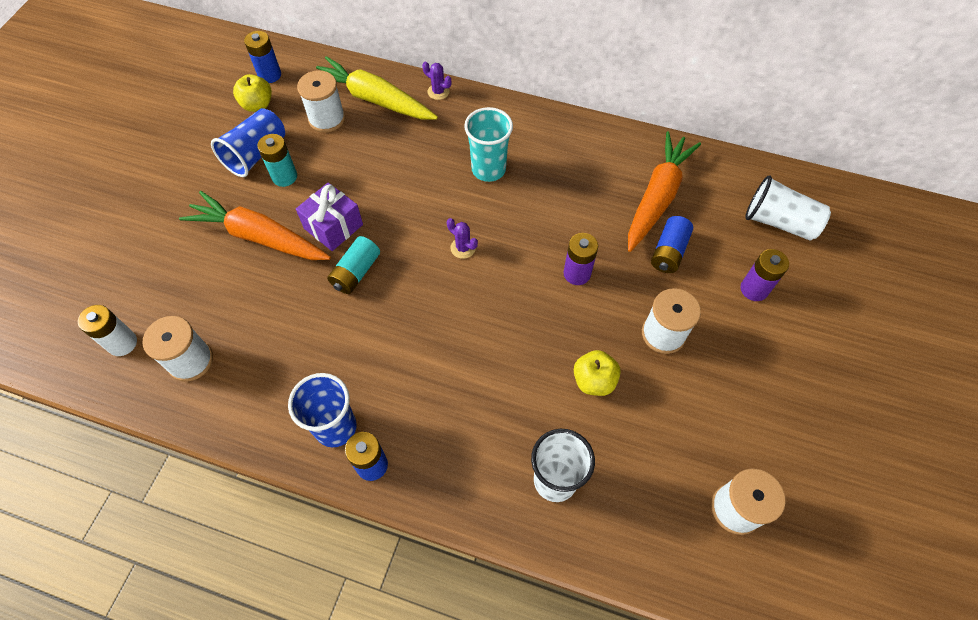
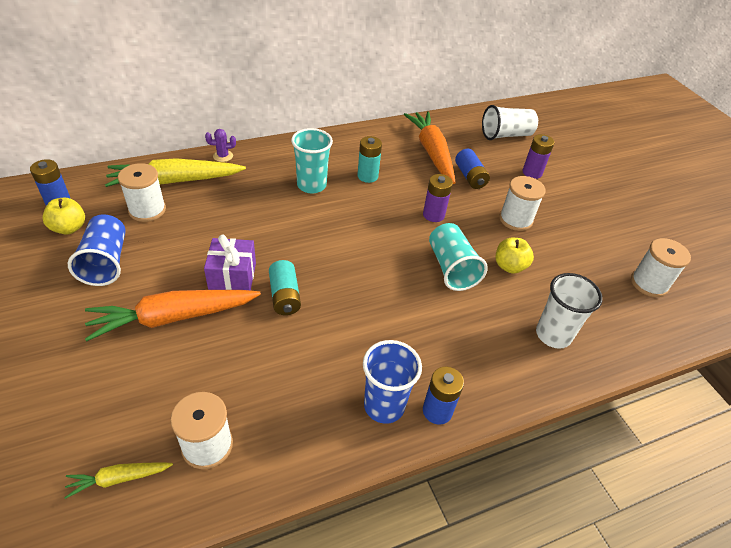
camera: 45 degrees left, 15 degrees down
(122, 343) = (119, 479): white battery -> yellow carrot
(284, 177) = (151, 265): turquoise battery -> turquoise battery (367, 176)
(463, 248) = (346, 239): purple cactus -> none
(531, 343) = (451, 268): none -> turquoise cup

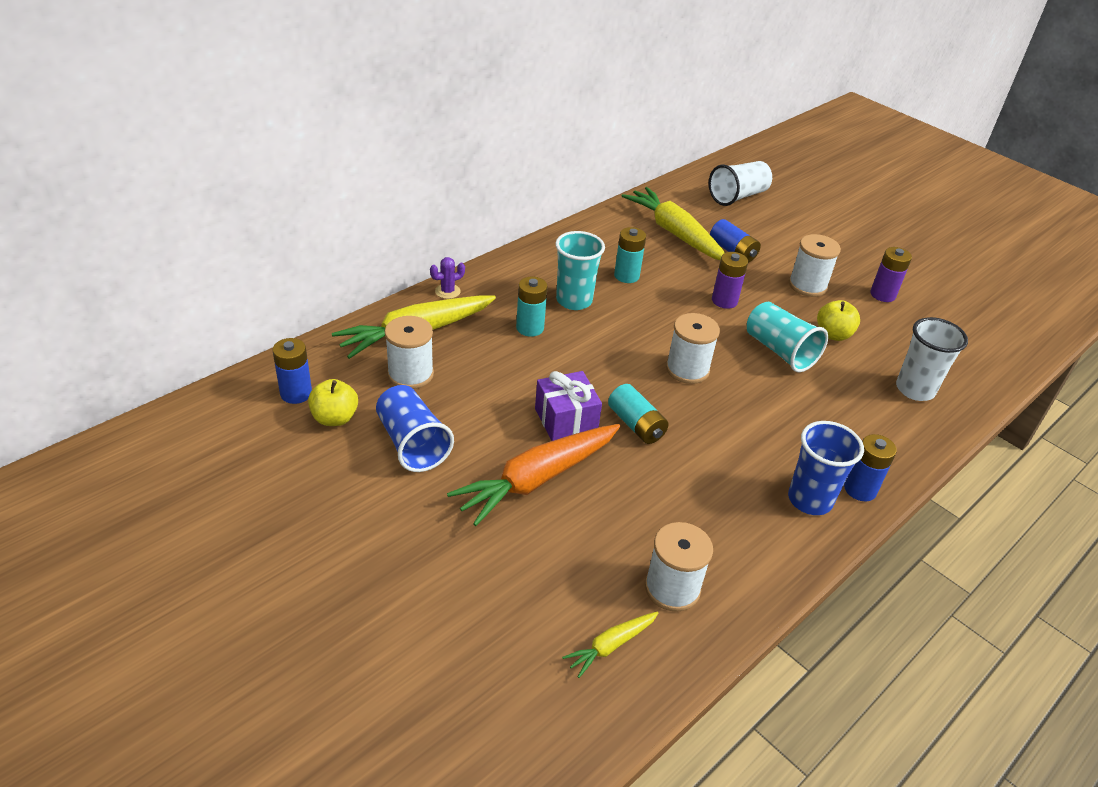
camera: 20 degrees left, 5 degrees down
(261, 198) = (530, 328): none -> turquoise battery
(431, 152) = (675, 233): orange carrot -> yellow carrot
(532, 172) = (790, 232): purple battery -> purple battery (882, 295)
(649, 283) = (967, 317): white spool -> white spool (687, 369)

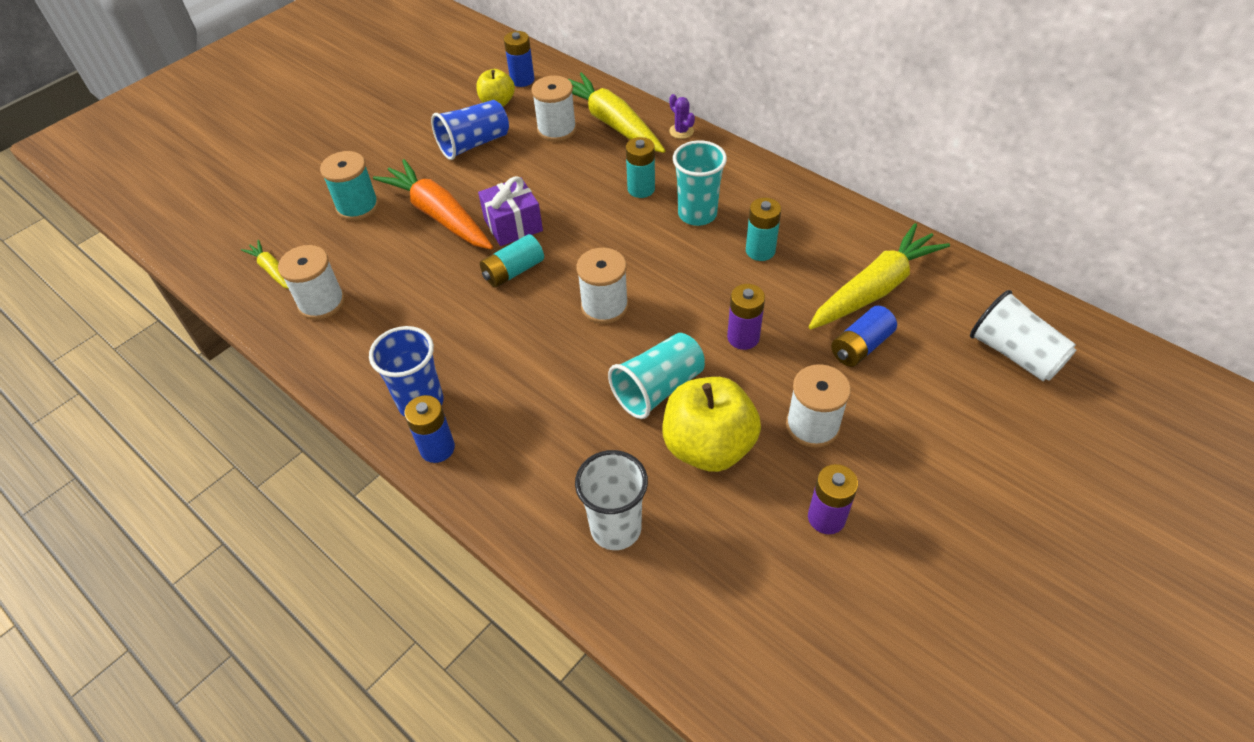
camera: 90 degrees right, 10 degrees up
(503, 557) = (357, 206): none -> turquoise spool
(833, 334) = (708, 446): yellow apple -> yellow apple, size x1.76

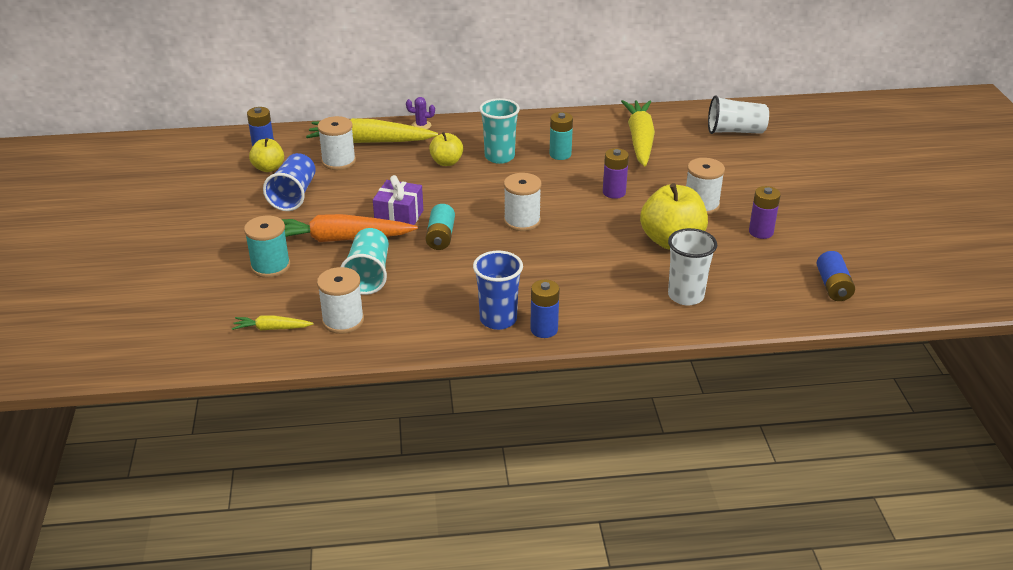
camera: 50 degrees left, 15 degrees down
(641, 189) = (446, 162): turquoise battery -> yellow apple
(658, 389) = (610, 235): turquoise cup -> turquoise cup (368, 275)
(861, 346) = (671, 165): blue battery -> blue battery (833, 286)

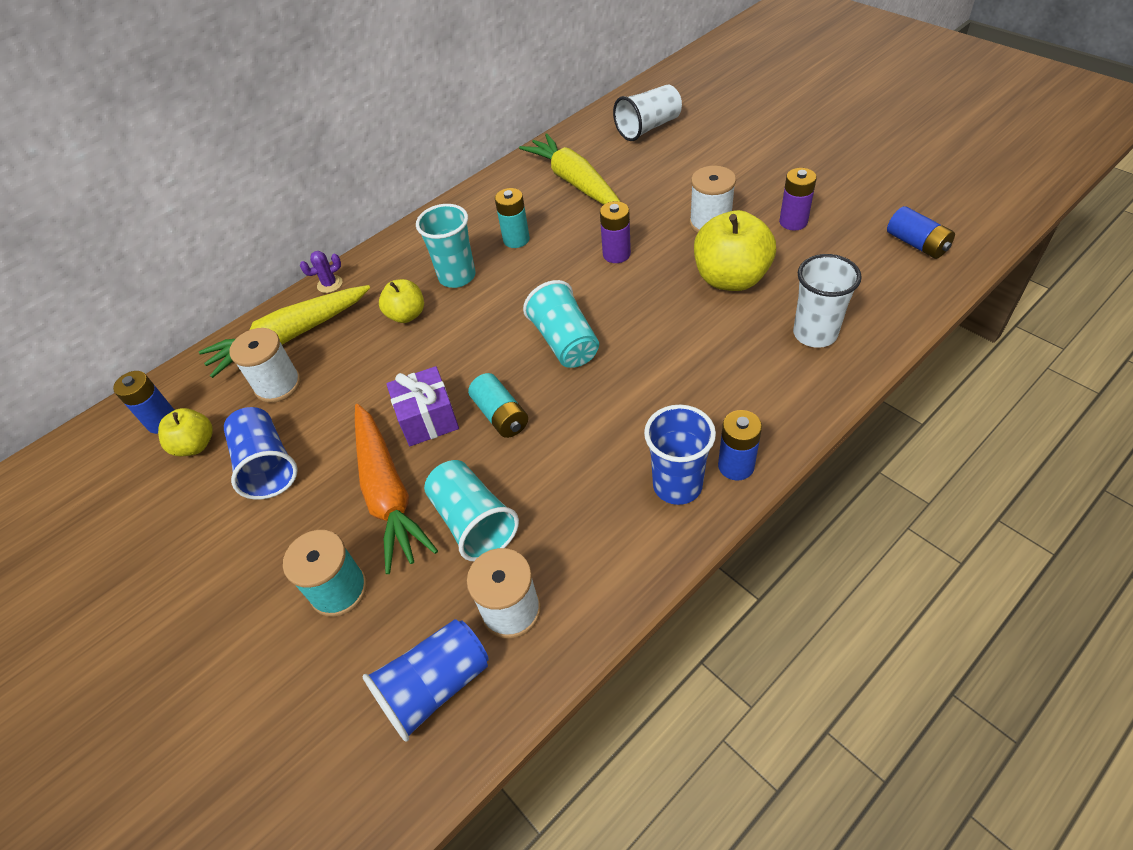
camera: 30 degrees left, 15 degrees up
(272, 328) = (435, 687): yellow carrot -> blue cup
(340, 239) = (388, 493): orange carrot -> orange carrot turned 75 degrees counterclockwise
(522, 221) = (565, 342): white spool -> turquoise cup

